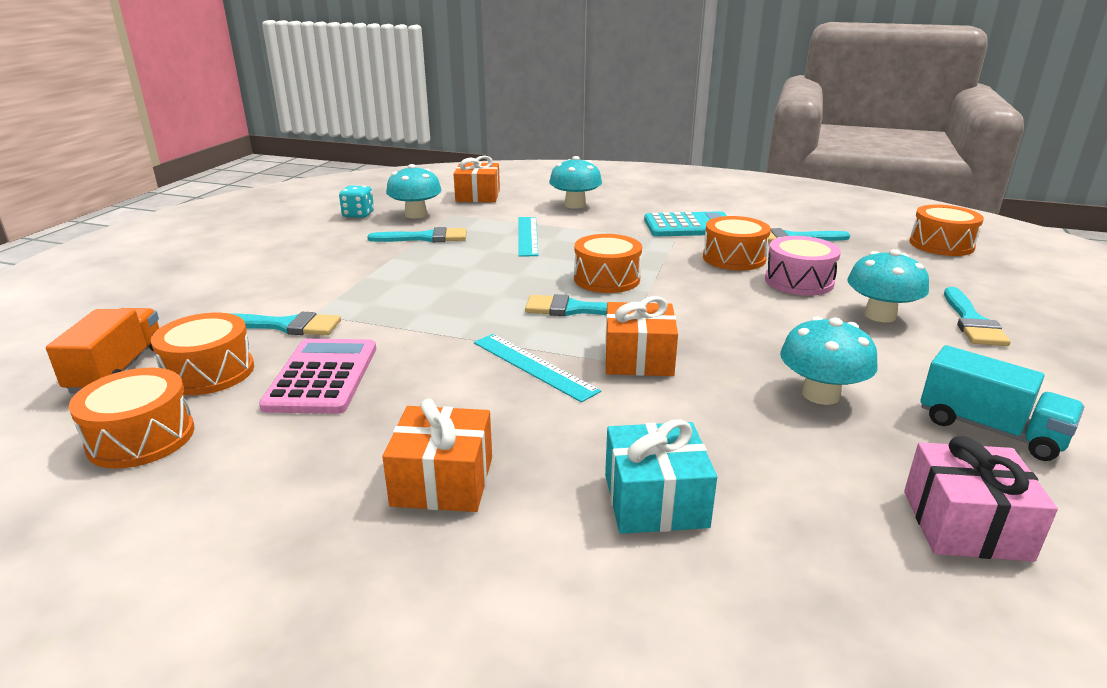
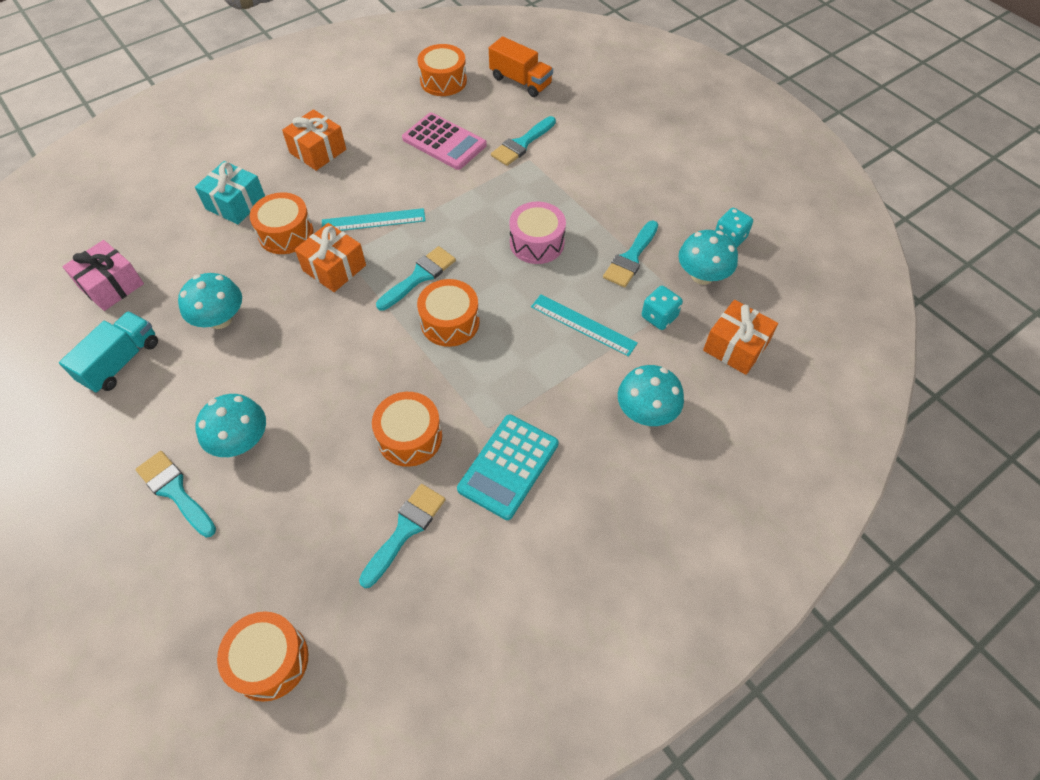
camera: 125 degrees right, 30 degrees up
(209, 372) = (488, 108): orange drum -> orange drum (286, 233)
(481, 217) = (659, 317): none -> turquoise dice
(799, 281) = (331, 443): pink drum -> pink drum (537, 243)
(990, 429) = (121, 362): turquoise truck -> turquoise truck turned 135 degrees clockwise

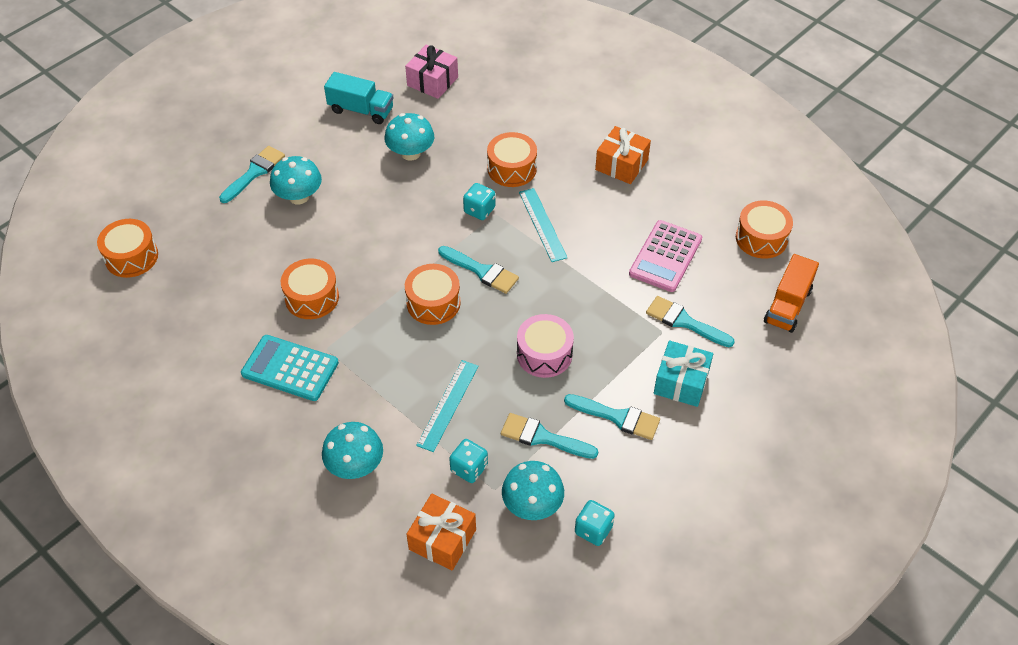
camera: 80 degrees right, 5 degrees down
(236, 203) = (539, 127): turquoise gift -> turquoise gift (681, 382)
(334, 268) = (479, 210): orange gift -> turquoise dice
(405, 530) = (230, 311): turquoise brush -> turquoise brush (617, 417)

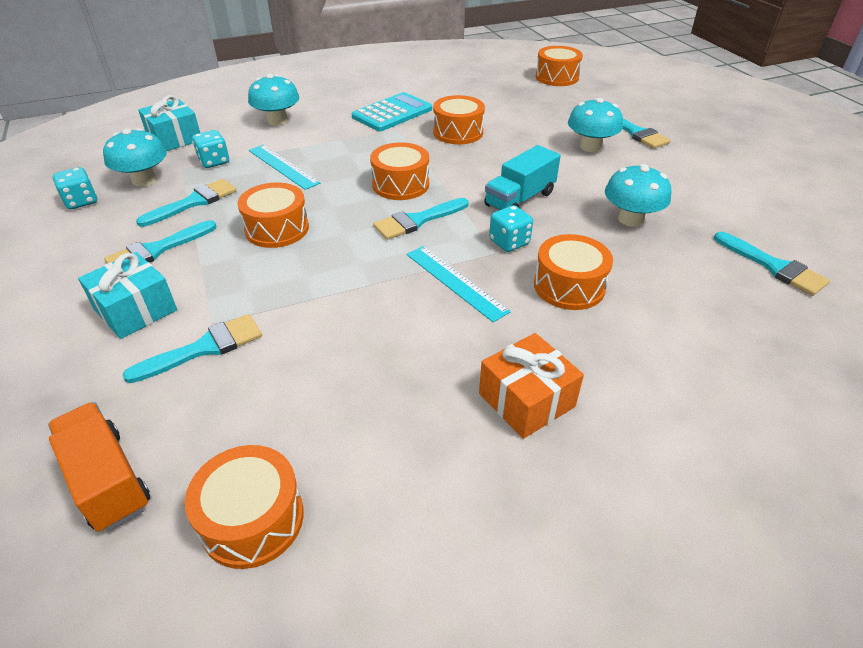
camera: 115 degrees right, 10 degrees down
(361, 110) = (720, 203): turquoise truck -> turquoise truck (519, 199)
(432, 81) = (773, 267): pink gift -> turquoise brush
(442, 539) = (174, 139): orange gift -> turquoise gift
(542, 224) = (455, 282): turquoise ruler -> turquoise ruler turned 45 degrees clockwise
(544, 354) = (277, 229): pink drum -> orange drum
(665, 256) = (317, 375): pink calculator -> none

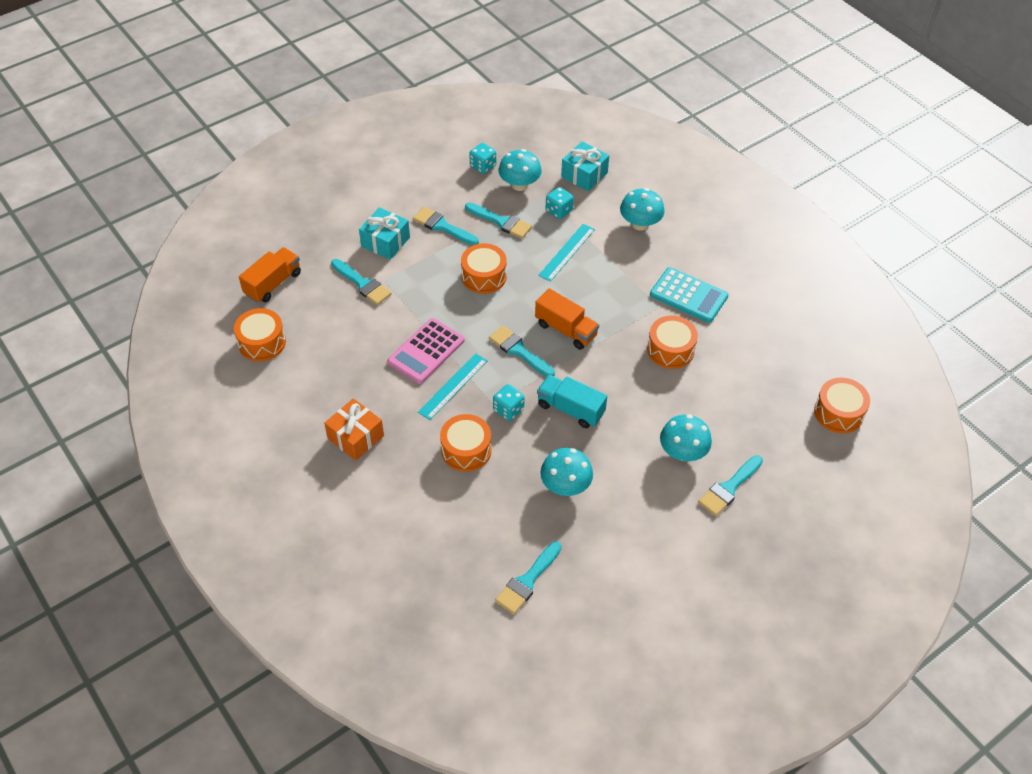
camera: 75 degrees right, 10 degrees up
(382, 298) = (426, 351): none -> pink calculator
(400, 184) = (566, 330): orange drum -> orange truck

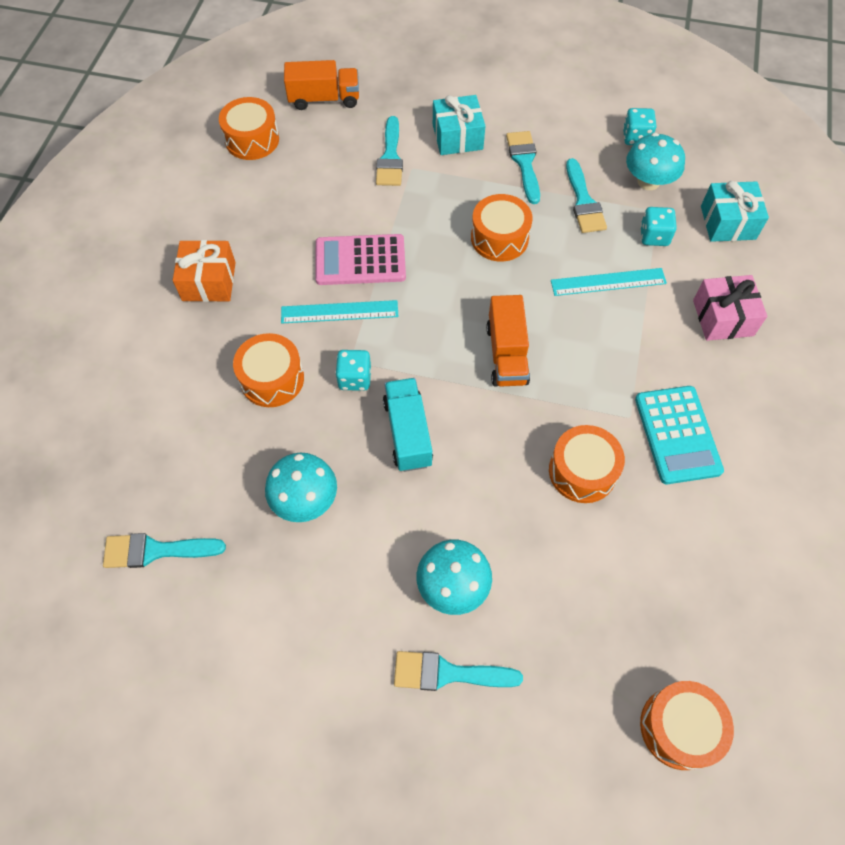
camera: 50 degrees right, 10 degrees up
(519, 351) = (437, 334): turquoise brush -> none
(640, 224) = (723, 318): turquoise mushroom -> pink gift

